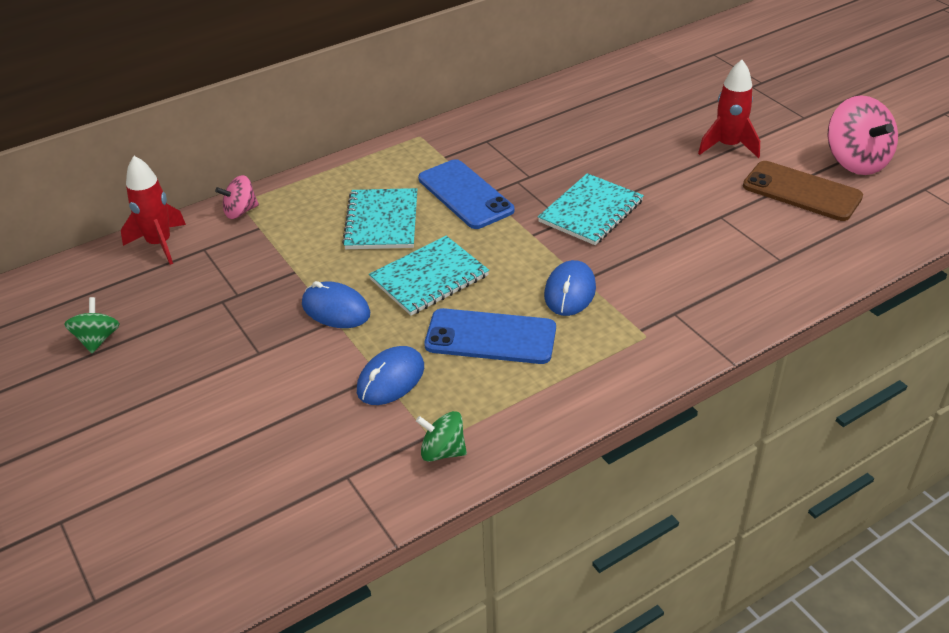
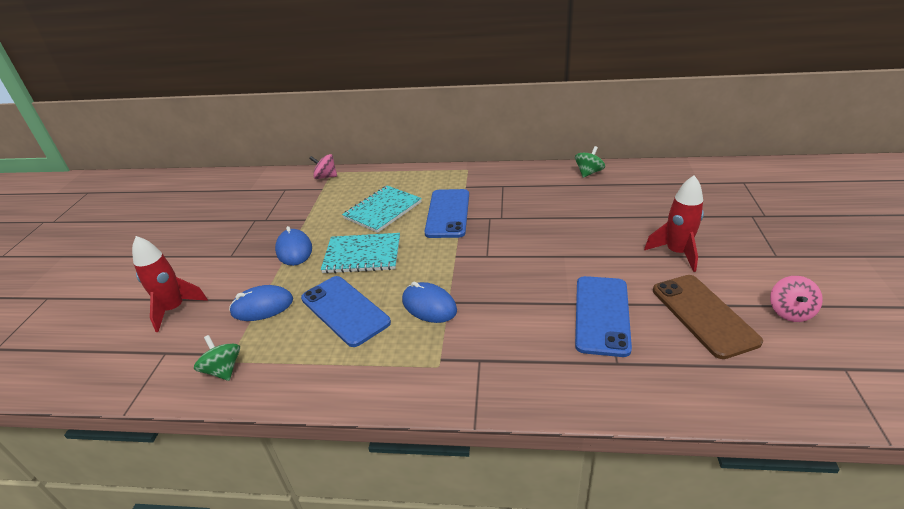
camera: 40 degrees right, 5 degrees down
(97, 339) = (185, 214): green spinning top -> green spinning top (588, 173)
(160, 244) = (271, 179): red rocket -> red rocket (174, 309)
(570, 291) = (429, 305): blue mouse -> blue mouse turned 75 degrees clockwise
(590, 211) = (512, 257): turquoise notebook -> none
(728, 227) = (602, 315): none -> blue phone
(856, 161) = (790, 312): pink spinning top -> pink spinning top, size x0.56

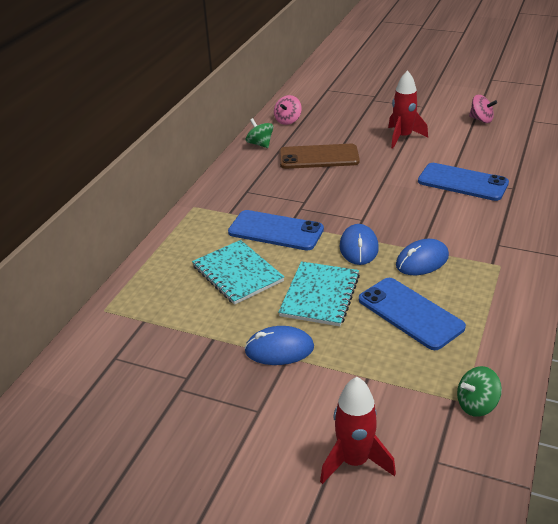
camera: 75 degrees left, 0 degrees up
(262, 306) = (380, 376): blue mouse -> blue mouse (358, 247)
(326, 177) = (113, 316): pink spinning top -> pink spinning top (288, 120)
(344, 310) = (410, 313): blue phone -> blue phone turned 75 degrees clockwise
(703, 315) = (475, 146): brown phone -> brown phone (318, 157)

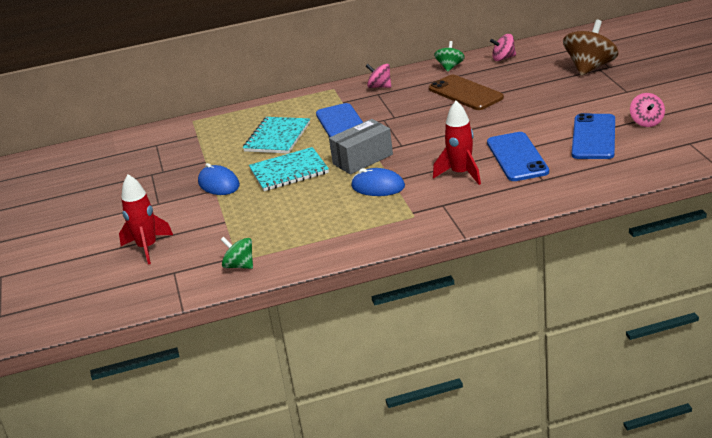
camera: 55 degrees right, 5 degrees down
(235, 185) = (379, 87): none -> pink spinning top
(358, 247) = (362, 159): blue mouse -> grey box
(364, 101) = (590, 67): none -> brown spinning top
(403, 137) = (553, 107): red rocket -> red rocket (461, 174)
(410, 313) = (308, 208): blue phone -> blue phone (593, 137)

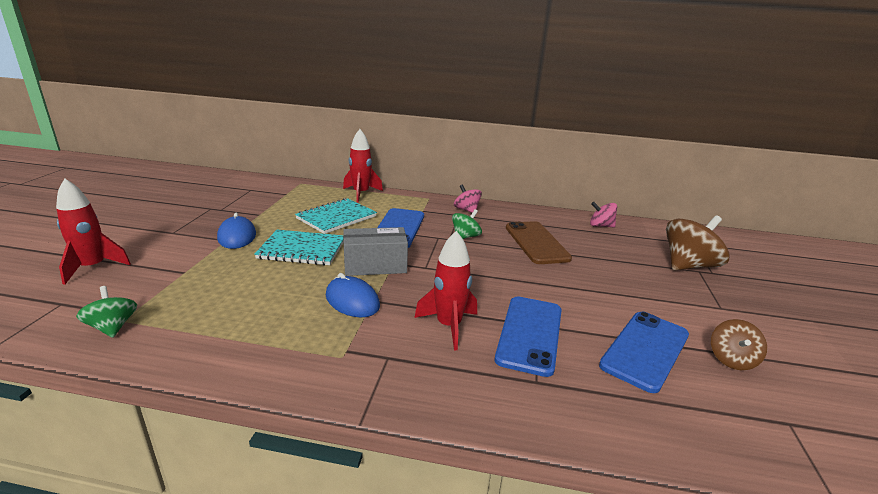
camera: 20 degrees right, 5 degrees down
(266, 108) = (361, 193): none -> red rocket
(450, 67) = (543, 216): green spinning top -> green spinning top (465, 237)
(646, 122) = (731, 359): pink spinning top -> brown spinning top

